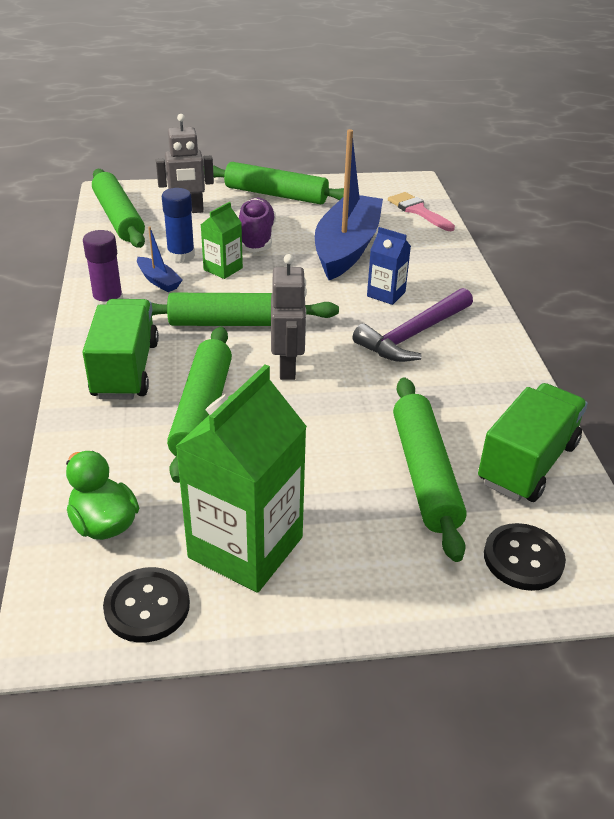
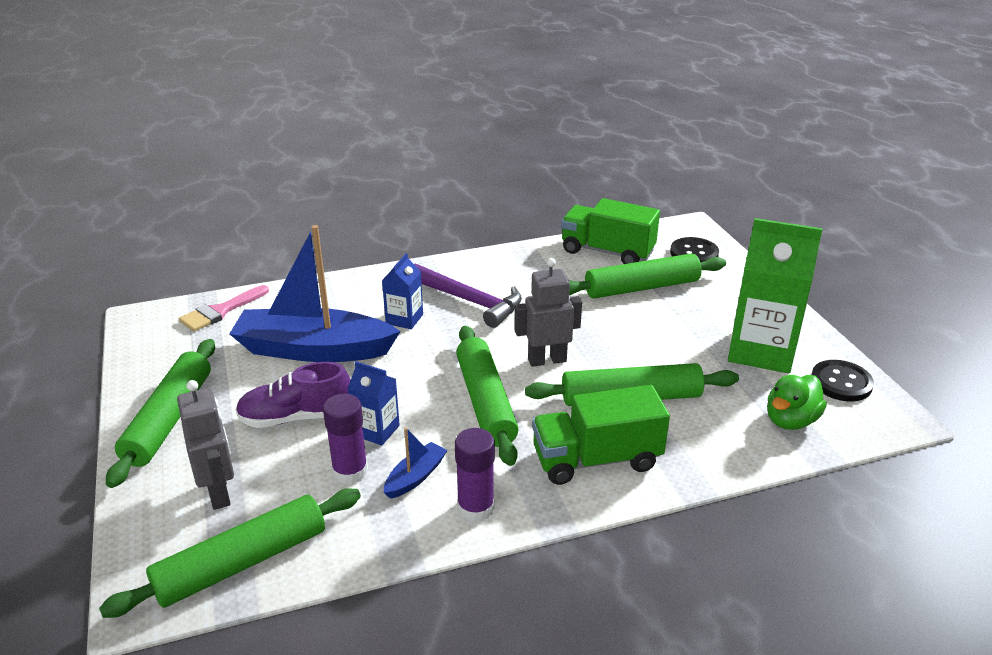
camera: 100 degrees left, 5 degrees down
(181, 256) = (350, 471): blue glue stick -> purple glue stick
(223, 269) = (376, 430): green carton -> blue carton

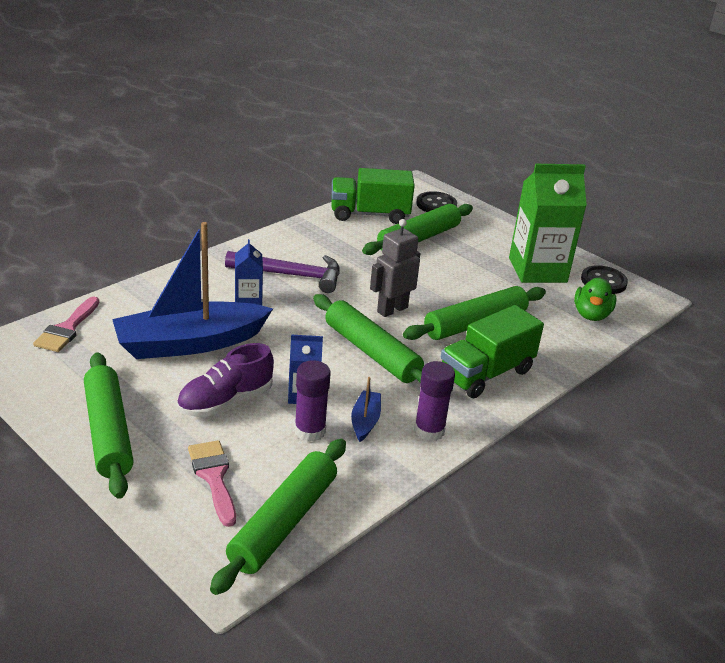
camera: 30 degrees left, 0 degrees up
(219, 493) = (214, 477): grey robot -> pink brush

